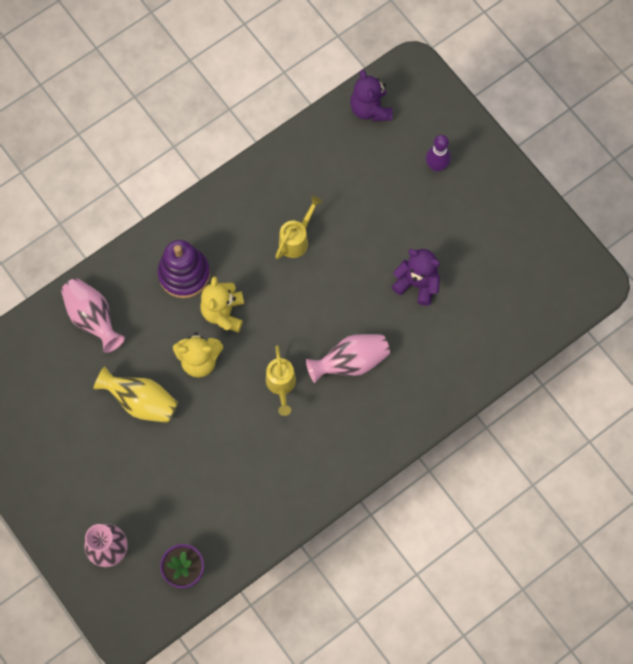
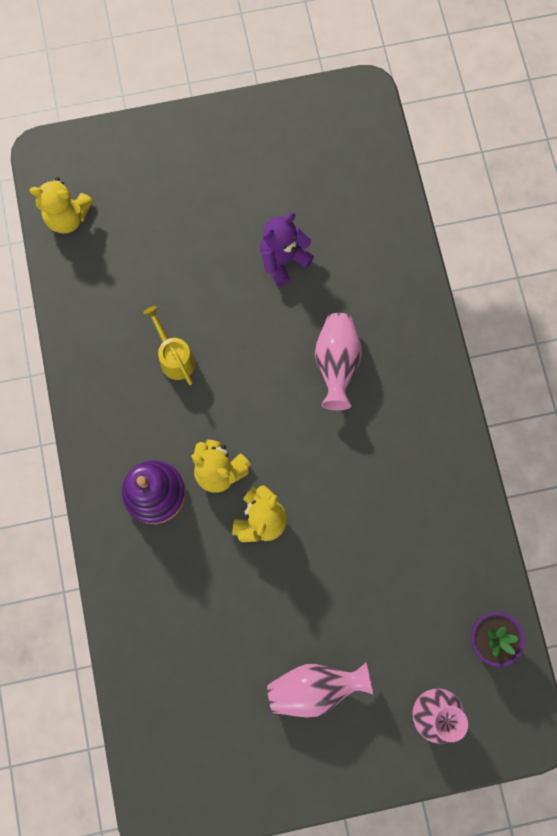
camera: 65 degrees left, 5 degrees up
(93, 318) = (156, 616): pink vase -> pink vase (315, 686)
(141, 401) = (278, 603): yellow vase -> none
(281, 385) = (328, 445): yellow watering can -> none
(370, 109) = (68, 217): purple teddy bear -> yellow teddy bear
(436, 166) = (166, 182): purple bowling pin -> none

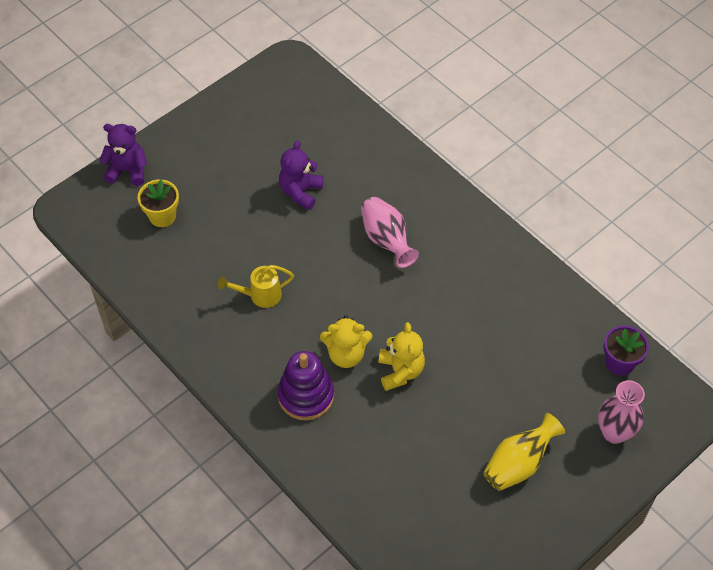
camera: 30 degrees left, 20 degrees down
(68, 217) = (111, 241): yellow teddy bear -> none
(127, 143) = (127, 170): none -> purple teddy bear
(132, 214) = (162, 216): none -> yellow flower pot
(175, 357) = (260, 295): yellow watering can -> yellow watering can turned 45 degrees counterclockwise
(315, 686) = (518, 463): pink vase -> yellow vase

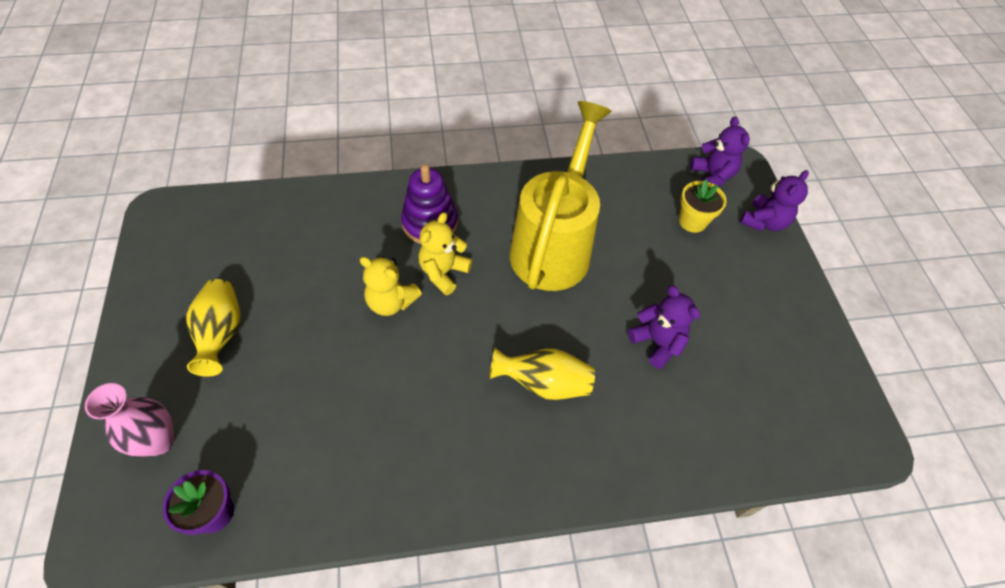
camera: 120 degrees right, 0 degrees up
(96, 223) = (712, 176): none -> purple teddy bear
(260, 295) = (554, 245): yellow watering can -> yellow watering can, size x2.47
(387, 240) = (543, 383): pink vase -> yellow vase

